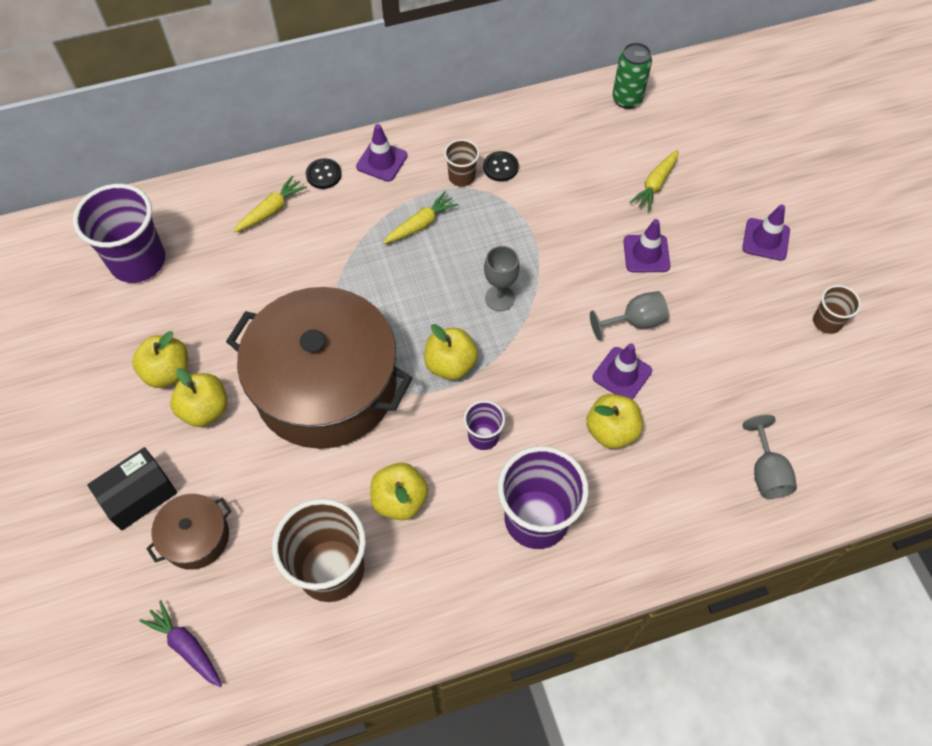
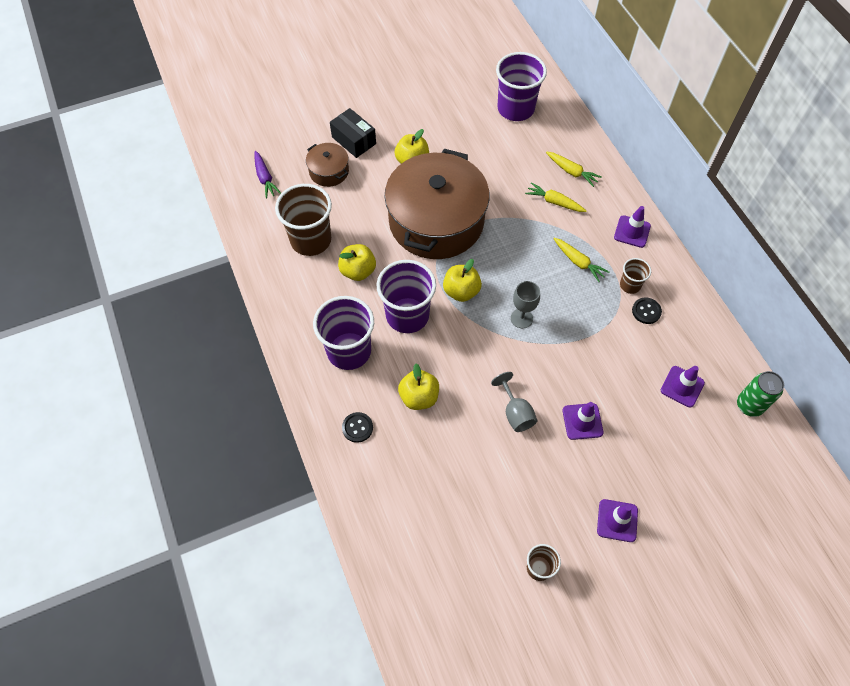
camera: 85 degrees right, 0 degrees up
(168, 372) = (436, 139): yellow apple -> none
(186, 646) = (265, 178): purple carrot -> purple carrot turned 120 degrees clockwise
(324, 175) = (610, 197): black button -> black button (357, 428)
(483, 436) = (407, 315): purple cup -> purple cup, size x2.00
(622, 374) = (467, 404): purple traffic cone -> purple traffic cone (682, 386)
(655, 184) = (657, 429): yellow carrot -> yellow carrot (554, 202)
(766, 472) = (394, 507): grey goblet -> none

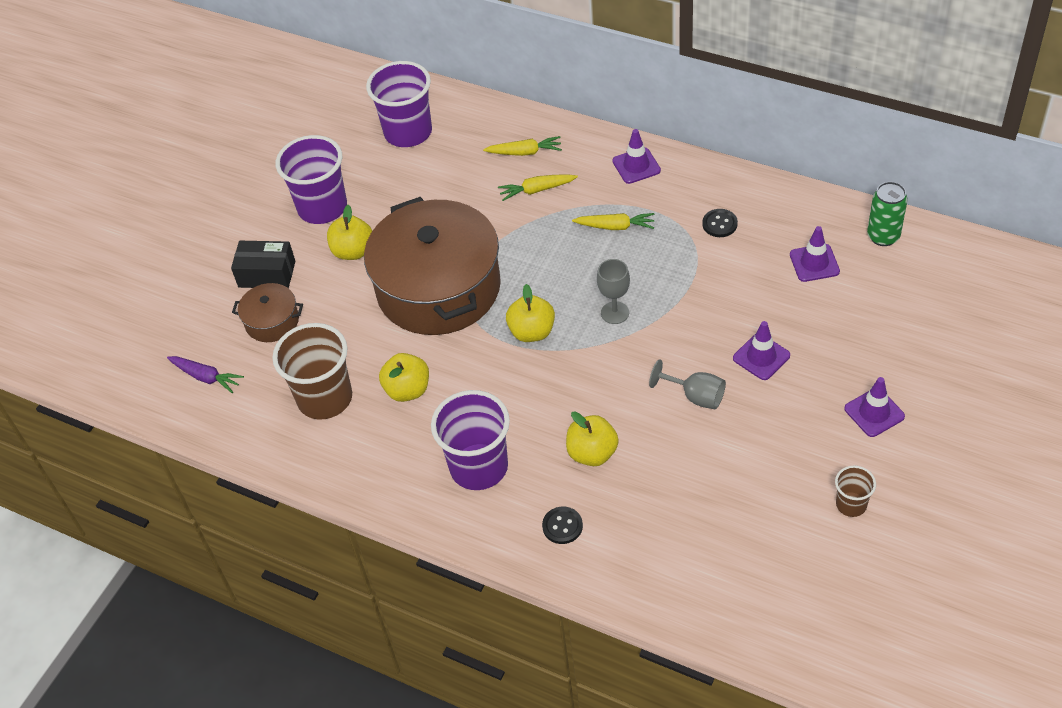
camera: 35 degrees left, 10 degrees down
(407, 315) = (502, 392): purple cup -> purple cup (322, 207)
(630, 285) = (682, 212): brown cup -> none

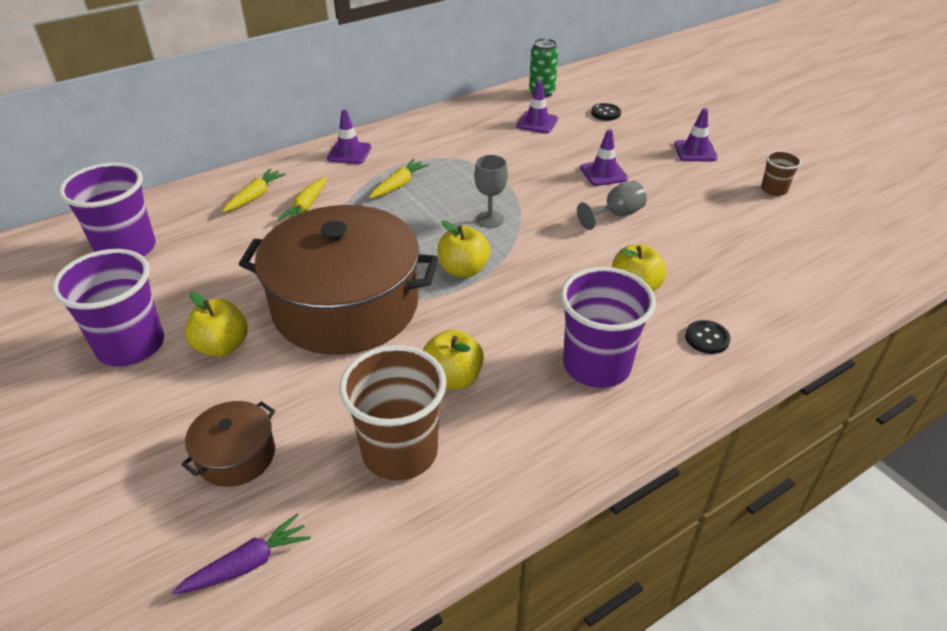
camera: 65 degrees left, 10 degrees down
(267, 274) = (160, 431): black box -> none
(719, 224) = (455, 142): black button -> black button (605, 113)

